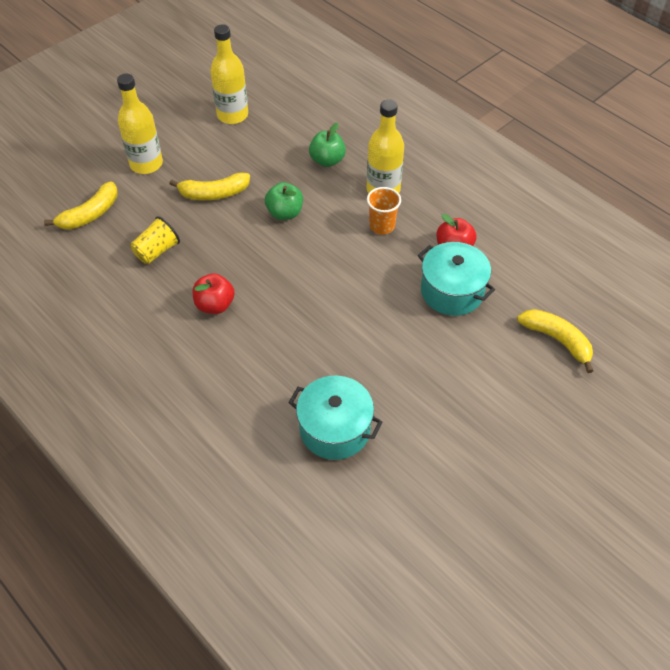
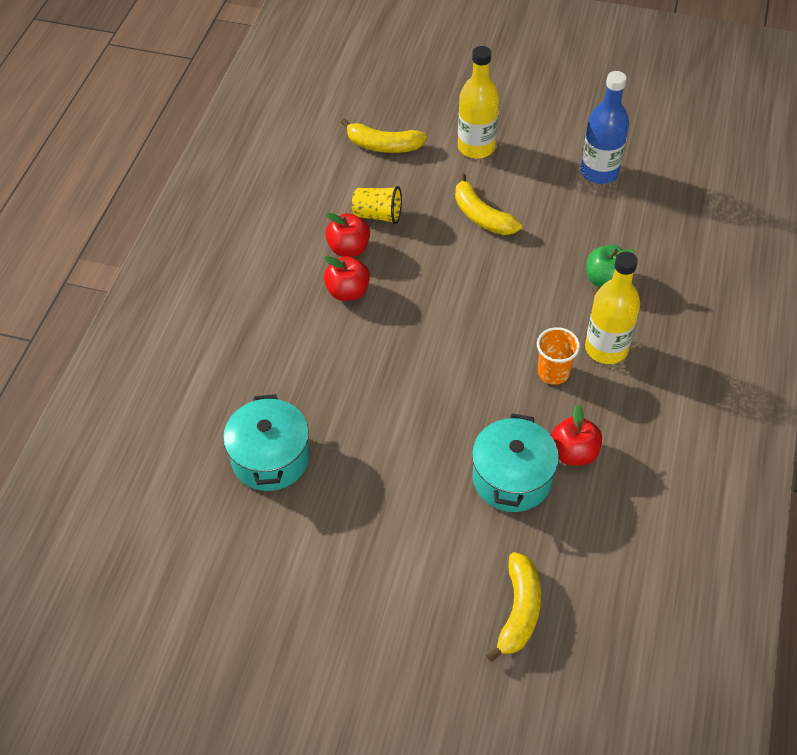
camera: 60 degrees right, 0 degrees up
(173, 284) = (348, 248): none -> red apple
(232, 115) = (599, 172): yellow bottle -> blue bottle
(285, 213) = (503, 283): green apple -> none

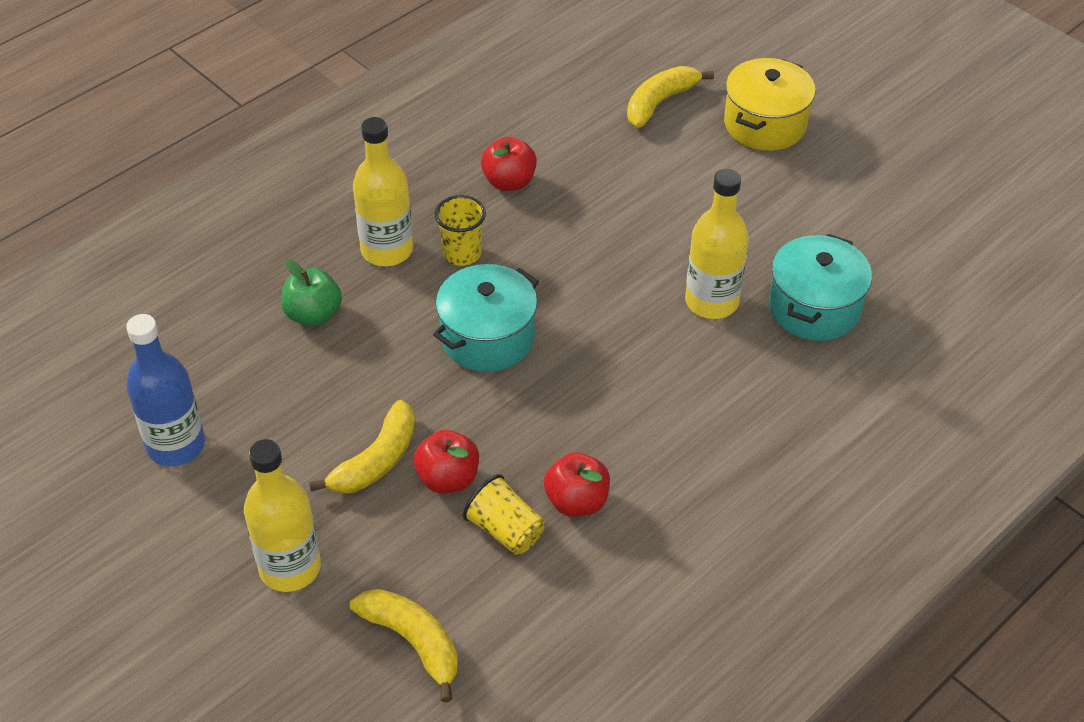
camera: 150 degrees left, 5 degrees down
(348, 291) = (617, 444): red apple -> red apple (448, 478)
(349, 424) = (711, 301): none -> yellow bottle
(410, 637) = (765, 124): none -> yellow pot
(482, 216) = (376, 461): yellow banana -> yellow banana turned 45 degrees clockwise
(512, 478) = (585, 188): turquoise pot -> turquoise pot (487, 337)
(553, 372) = (462, 253): orange cup -> yellow cup

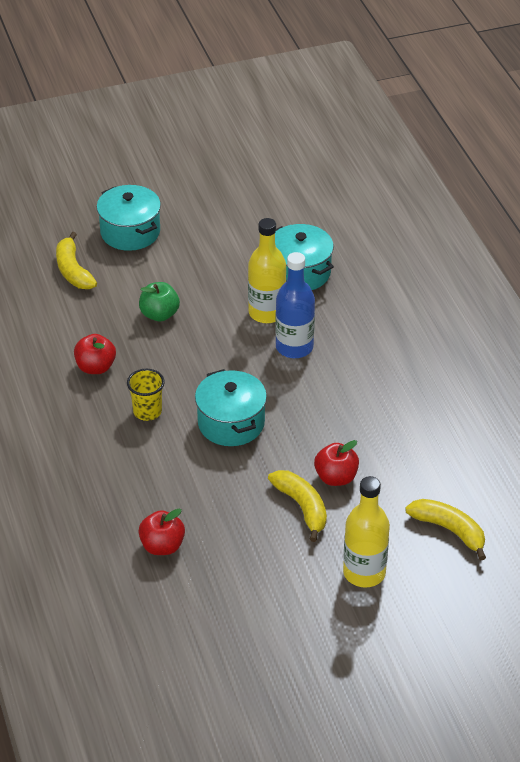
camera: 65 degrees left, 5 degrees down
(176, 445) = (229, 606): blue bottle -> blue bottle (294, 347)
(313, 314) = (154, 503): green apple -> green apple (159, 314)
(387, 250) = (118, 448): yellow bottle -> none
(413, 642) = (449, 530): yellow banana -> yellow banana turned 60 degrees clockwise
(505, 530) = (390, 464): yellow cup -> none
(577, 501) = (386, 425): red apple -> red apple (162, 546)
(765, 124) = (130, 232): yellow pot -> turquoise pot

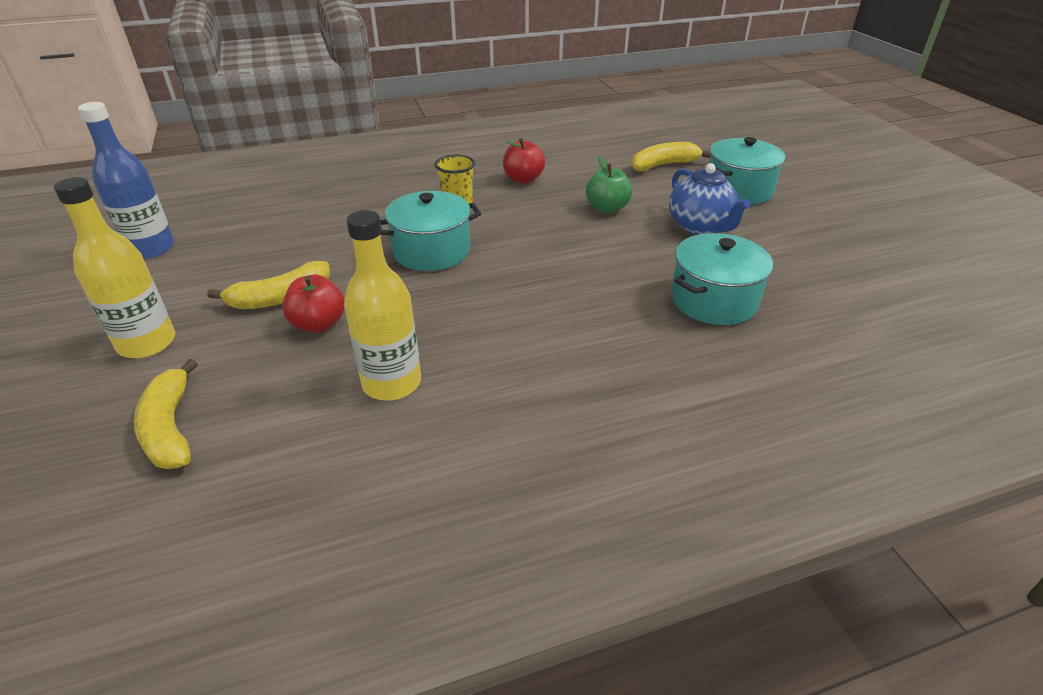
camera: 90 degrees right, 5 degrees down
(162, 546) = (269, 216): red apple -> none
(194, 264) = (700, 226): none -> blue teapot
(267, 312) = (624, 274): yellow bottle -> yellow bottle (392, 383)
(294, 347) = (561, 294): blue bottle -> blue bottle (151, 248)
(449, 530) = (170, 428): yellow banana -> yellow banana turned 120 degrees clockwise

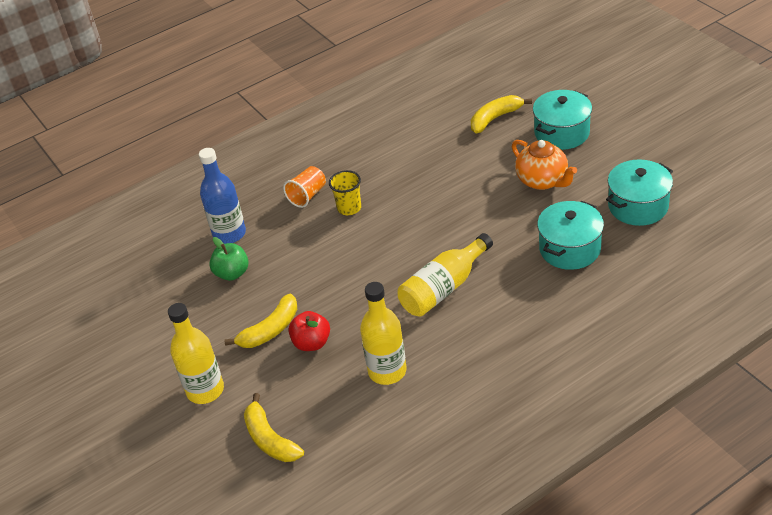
camera: 10 degrees left, 5 degrees up
(151, 248) = (138, 315): blue bottle -> blue bottle (229, 234)
(420, 186) = (307, 195): none -> orange cup
(432, 251) = (354, 259): turquoise pot -> turquoise pot (638, 206)
(523, 179) = (388, 165): red apple -> none
(524, 304) = (444, 288): none -> yellow bottle
(607, 208) = (467, 180): green apple -> green apple (232, 273)
(700, 226) = (542, 181): blue teapot -> orange teapot

